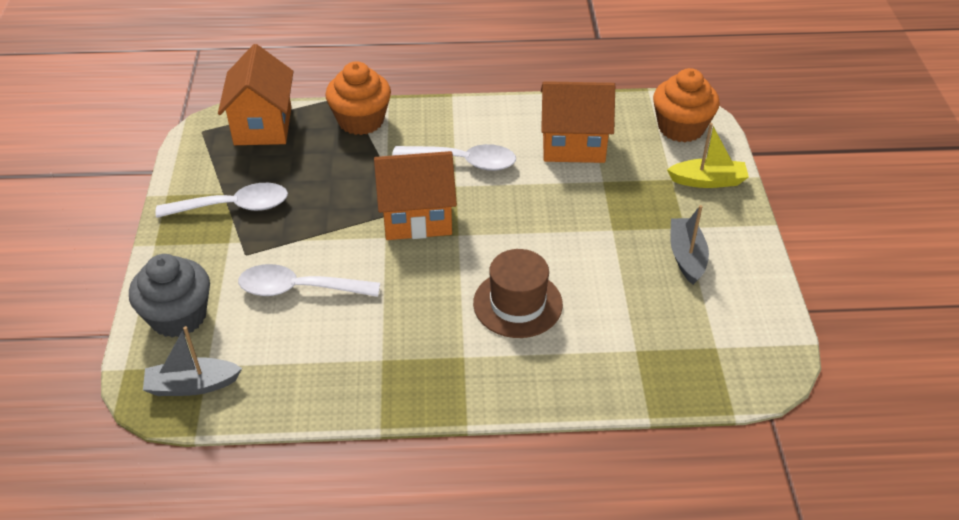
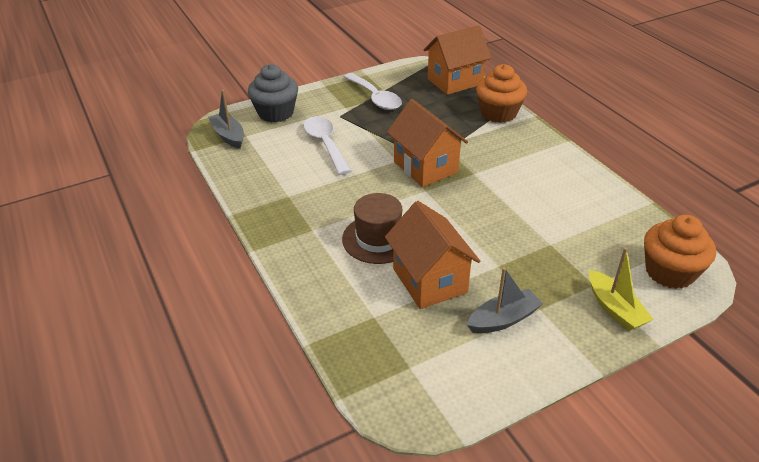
camera: 65 degrees right, 5 degrees down
(463, 162) = (501, 168): white spoon -> none
(573, 145) = (576, 215): orange house -> orange house (429, 281)

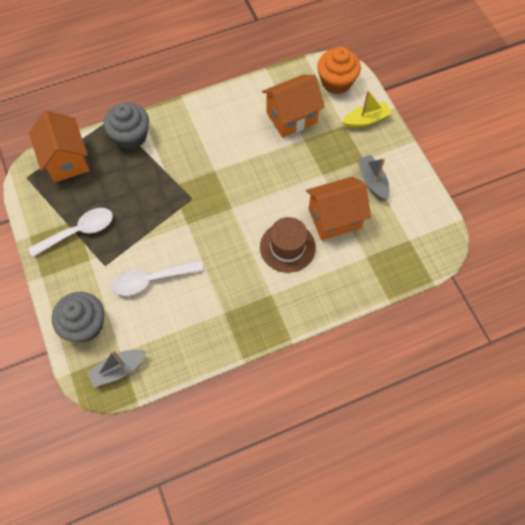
camera: 85 degrees left, 25 degrees up
(425, 167) = (201, 203): orange house -> orange house (291, 117)
(498, 113) = (131, 136): orange cupcake -> grey cupcake

